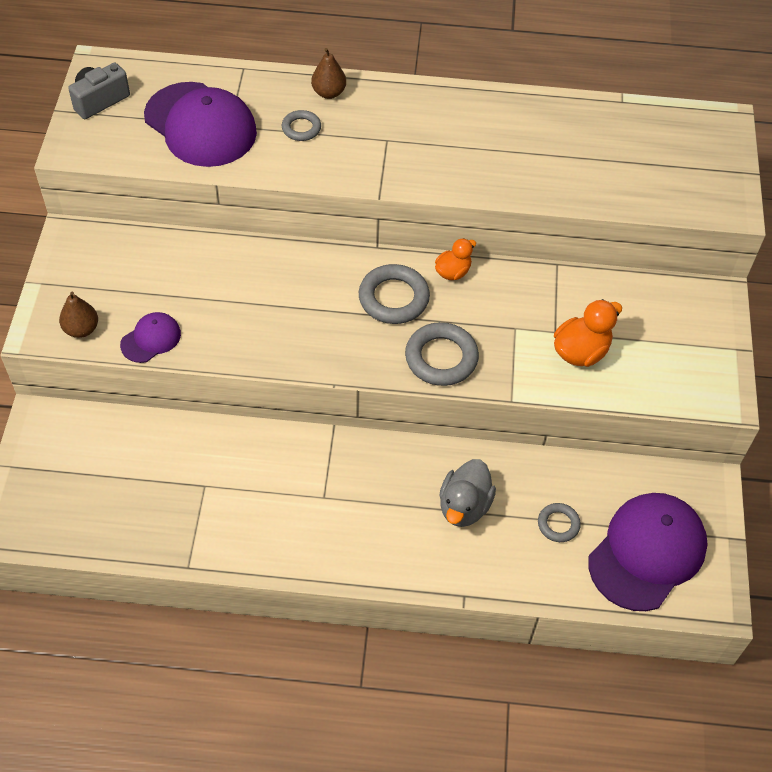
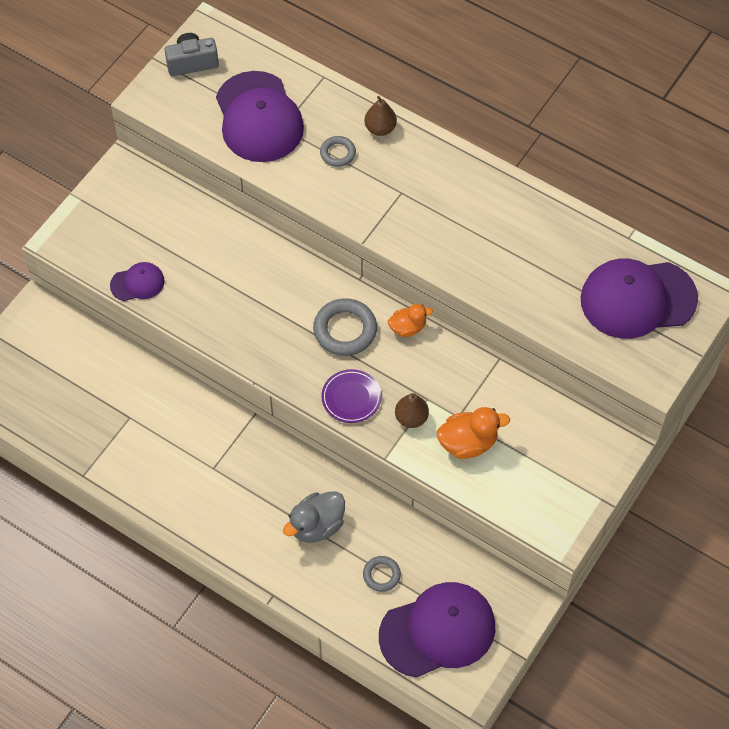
camera: 30 degrees right, 5 degrees up
(81, 329) = (91, 252): brown pear -> brown pear (411, 418)
(441, 358) = (351, 398): grey ring -> purple plate
(668, 149) = (637, 299): none -> purple cap

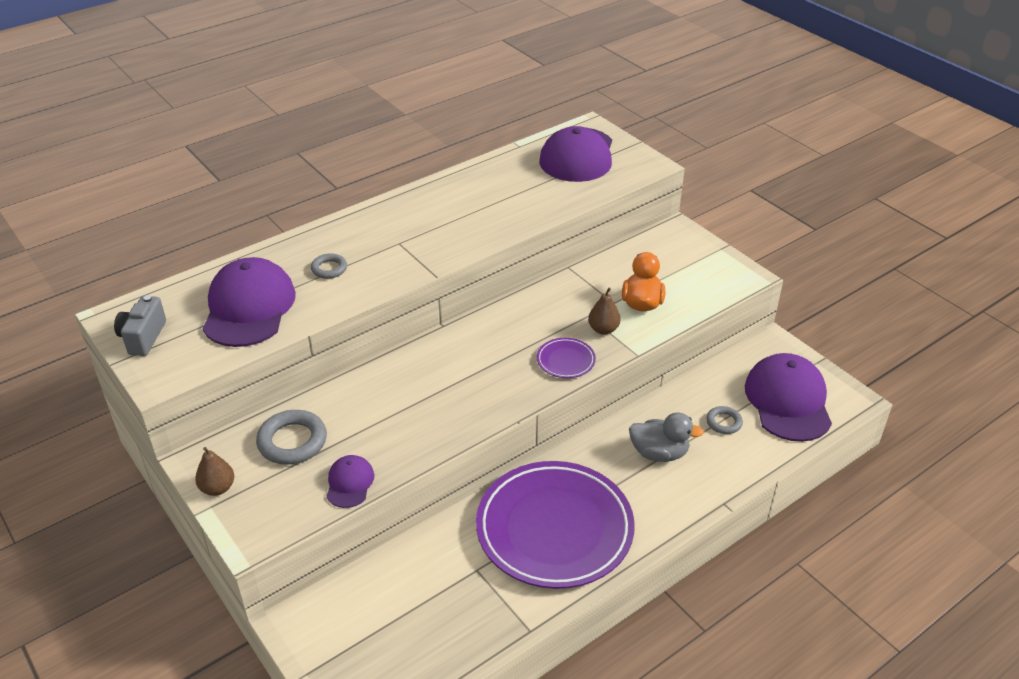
camera: 70 degrees left, 20 degrees down
(193, 463) = (554, 529): none -> purple plate
(259, 117) = (249, 307): purple cap -> purple cap turned 90 degrees counterclockwise
(316, 526) = (659, 453): grey duck -> grey duck turned 60 degrees counterclockwise
(345, 330) = (492, 347): grey ring -> grey ring (292, 441)
(380, 128) = (322, 239): brown pear -> brown pear (217, 488)
(407, 328) = (510, 309): orange duck -> none

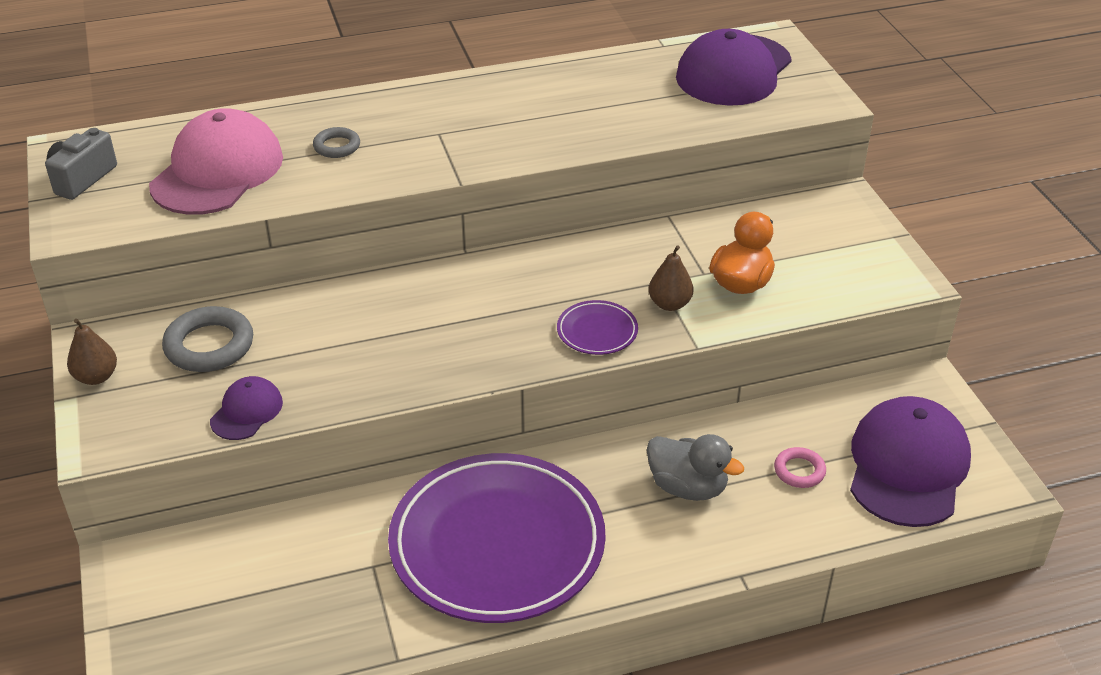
camera: 20 degrees right, 0 degrees up
(249, 307) = (217, 171): purple cap -> pink cap
(723, 422) = (799, 471): grey ring -> pink ring

